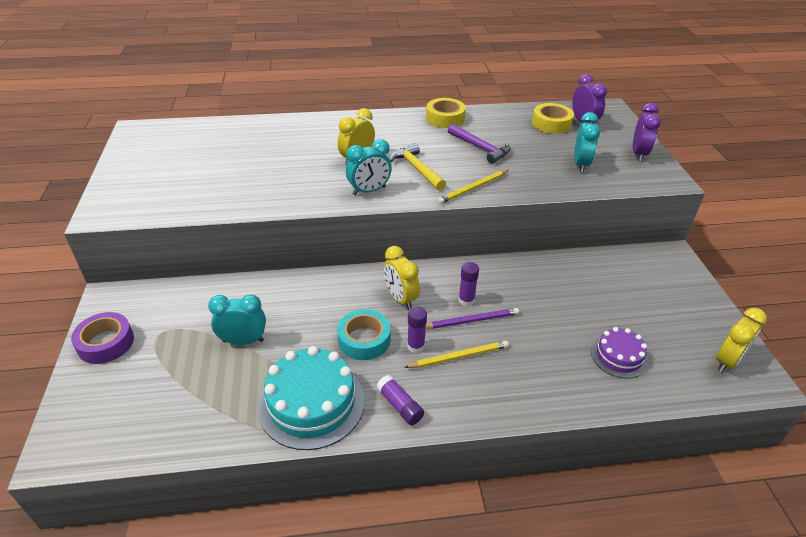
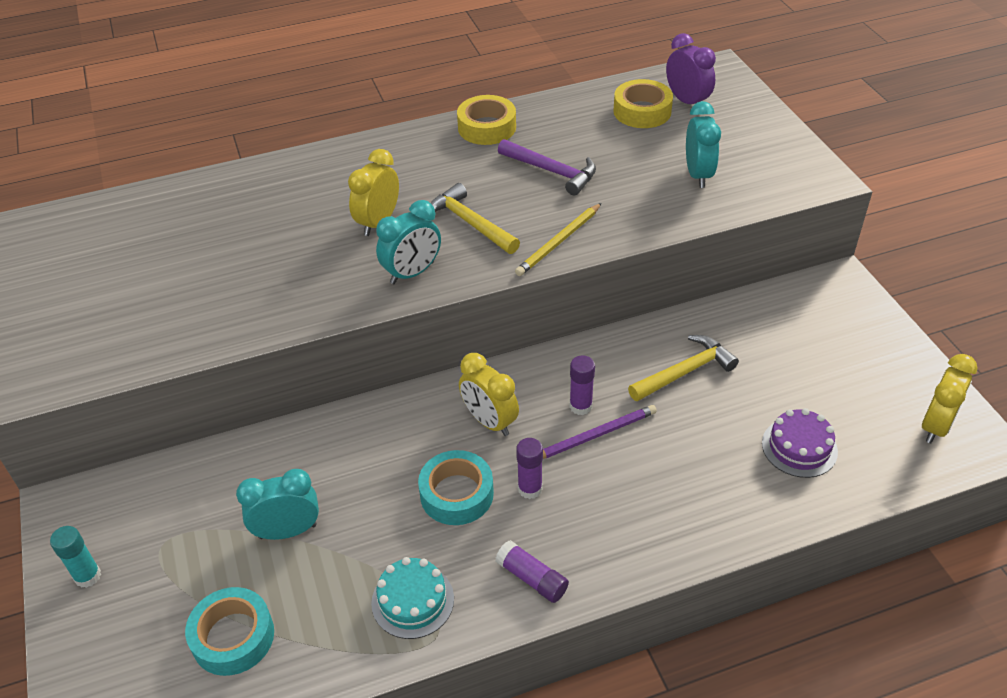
camera: 10 degrees left, 5 degrees up
(106, 343) = (87, 576): purple tape -> turquoise glue stick
(183, 401) = (233, 637): none -> turquoise tape
(311, 403) = (412, 600): turquoise cake -> turquoise cake, size x0.57
(459, 356) = (592, 491): yellow pencil -> none
(545, 292) = (685, 372): none -> yellow hammer
(639, 154) = (773, 143): purple clock -> none

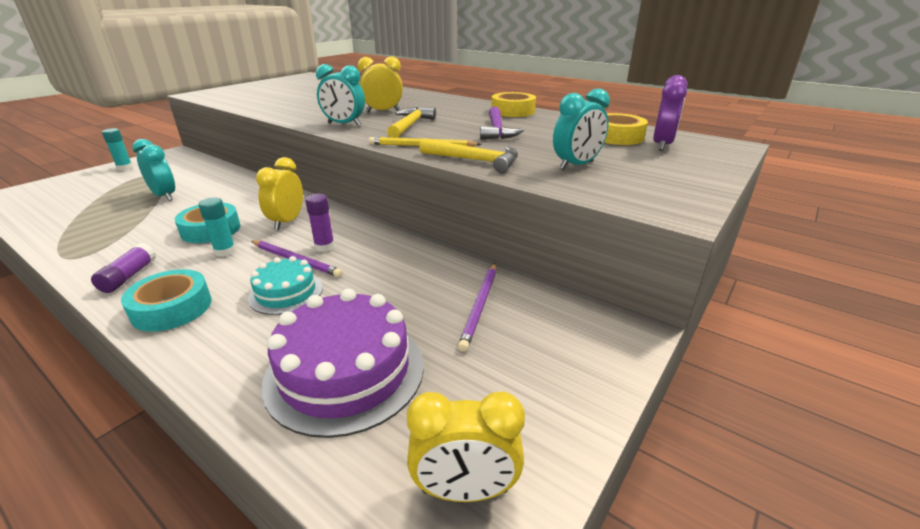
camera: 55 degrees right, 15 degrees down
(233, 637) = (78, 205): turquoise tape -> turquoise tape (172, 308)
(412, 600) = (105, 242): turquoise cake -> turquoise cake (286, 293)
(530, 489) = (225, 251): purple glue stick -> turquoise glue stick
(685, 372) = (400, 278): yellow hammer -> yellow hammer (474, 160)
(762, 341) = (480, 306): none -> purple pencil
(799, 447) = (345, 371): purple cake -> purple cake, size x1.77

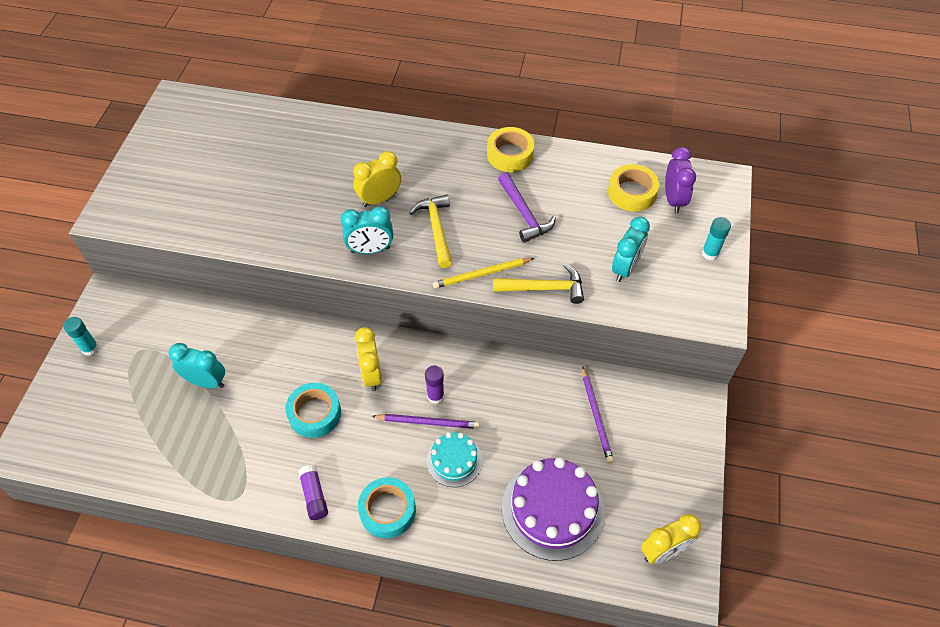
camera: 25 degrees left, 25 degrees up
(225, 251) = (359, 436): turquoise glue stick -> turquoise glue stick (710, 253)

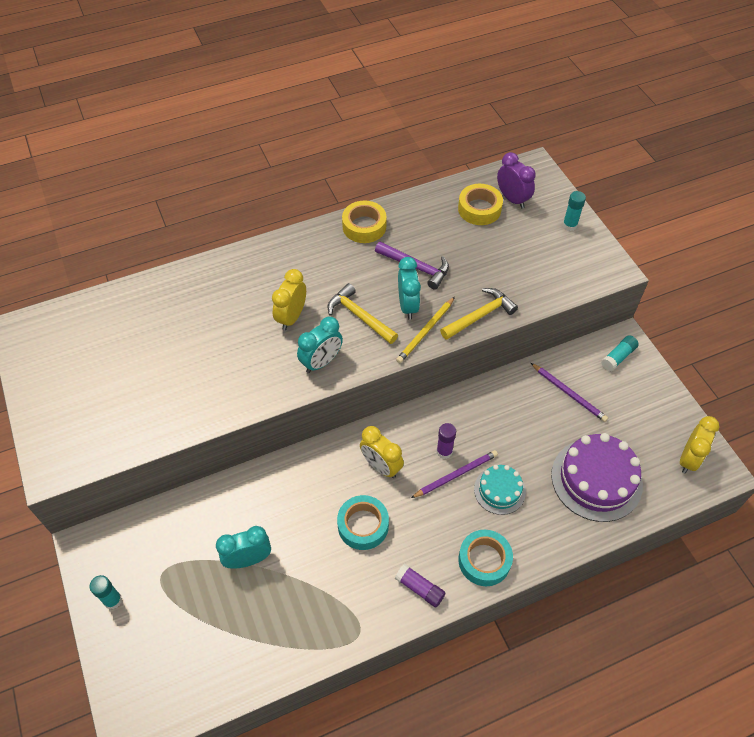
camera: 35 degrees left, 0 degrees up
(625, 268) = (523, 268): turquoise clock -> turquoise clock (408, 306)
(677, 412) = (618, 357): none -> turquoise glue stick

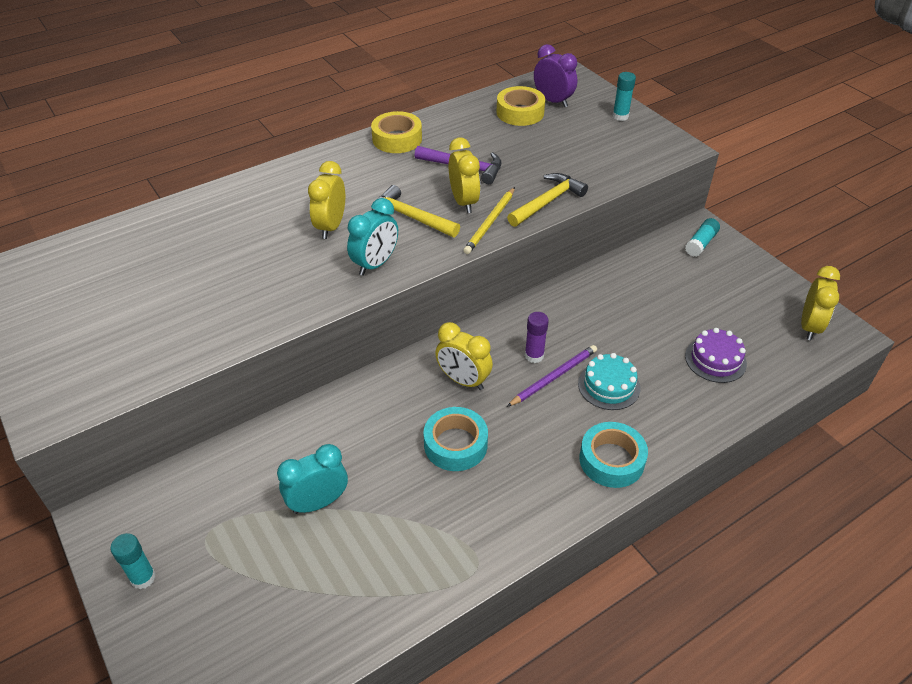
camera: 10 degrees left, 10 degrees down
(408, 306) = (464, 202): turquoise clock -> yellow clock
(419, 588) = (541, 502): purple glue stick -> none
(569, 393) = (659, 283): purple pencil -> none
(596, 479) = (715, 360): purple cake -> purple cake, size x0.57

